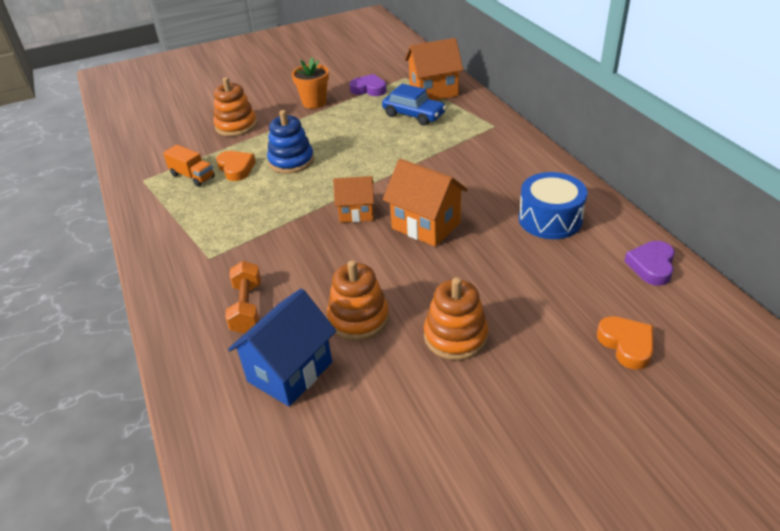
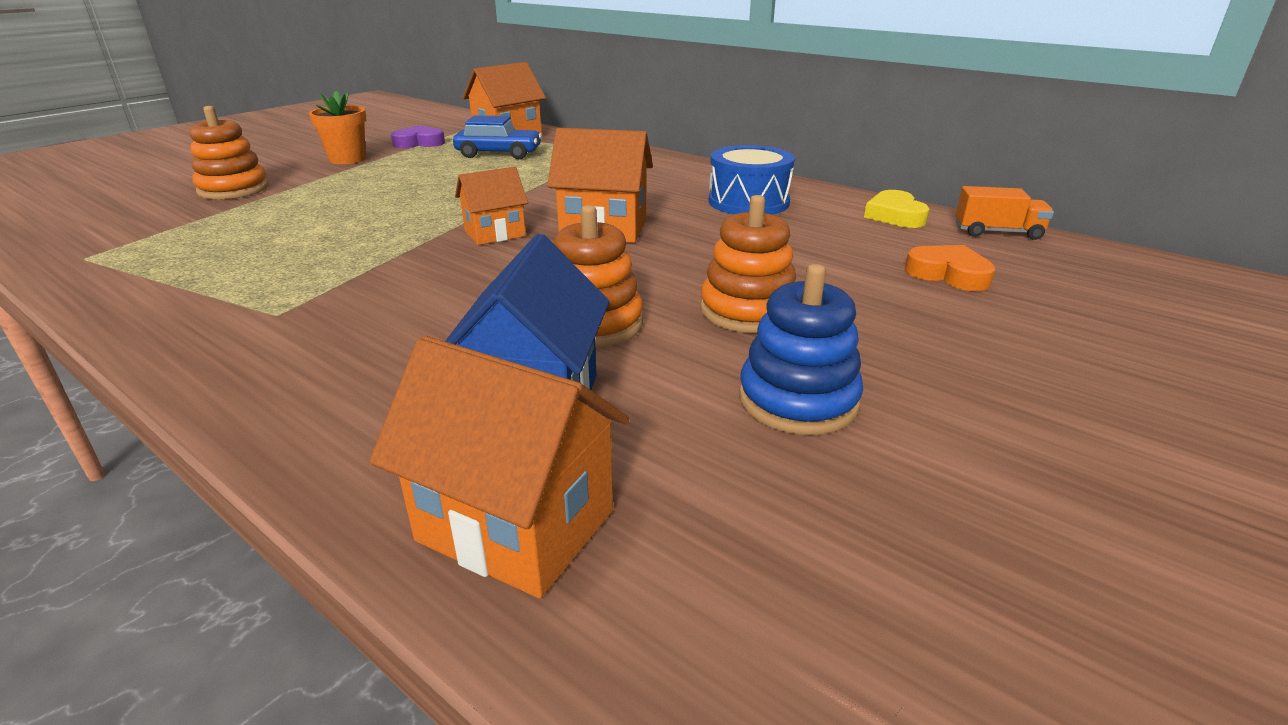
camera: 30 degrees left, 10 degrees down
(192, 176) = (185, 241): orange truck -> orange truck (997, 232)
(236, 168) = (262, 224): orange heart -> none
(237, 446) = (516, 525): none -> orange house
(247, 308) = (393, 352): orange dumbbell -> none
(291, 161) = (352, 206): blue stacking toy -> blue stacking toy (798, 400)
(651, 266) = (895, 216): purple heart -> yellow heart

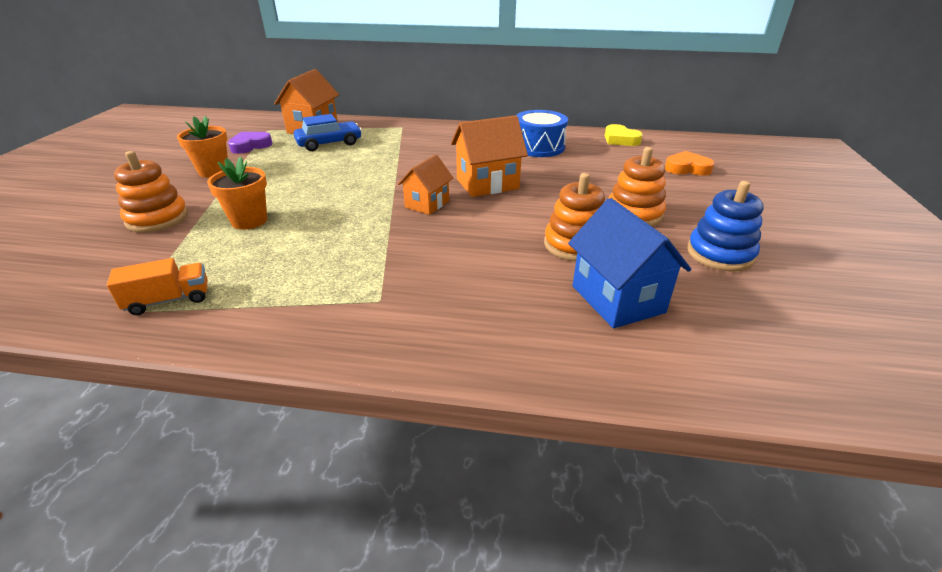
camera: 30 degrees left, 5 degrees up
(299, 209) = (249, 221): none -> orange flower pot
(516, 525) = (704, 360): orange house -> none
(997, 232) = (675, 139): orange truck -> orange truck (169, 300)

